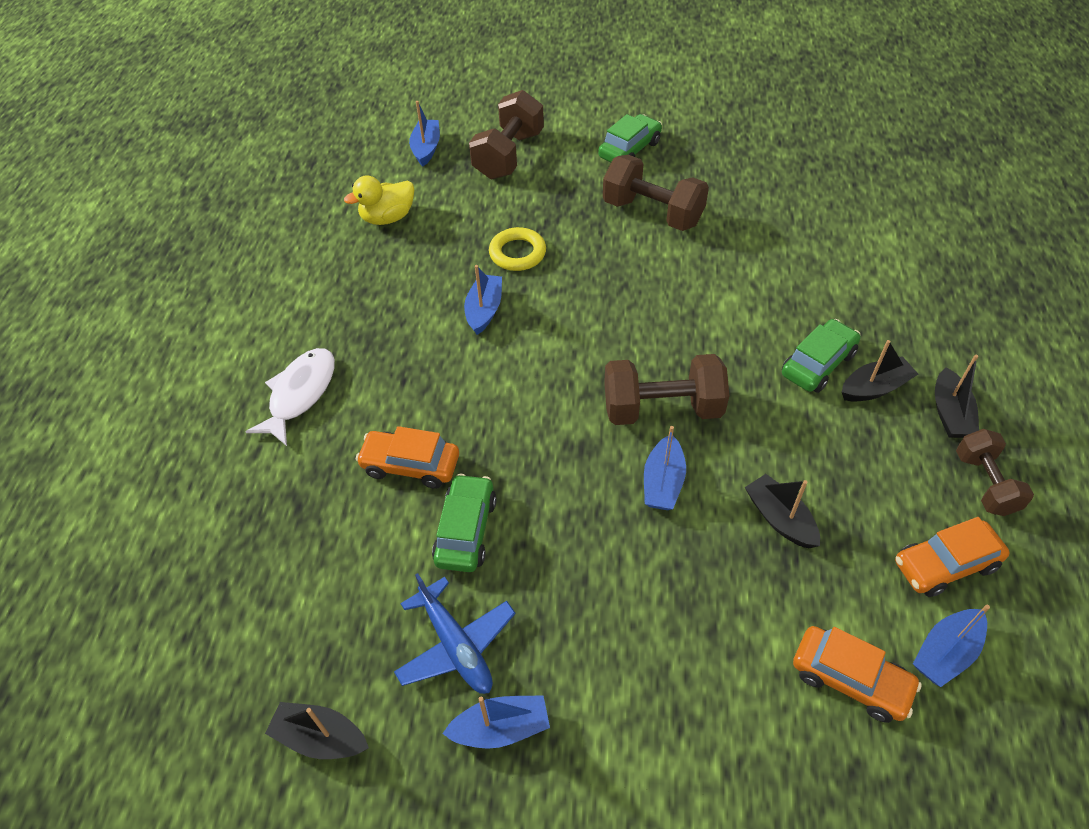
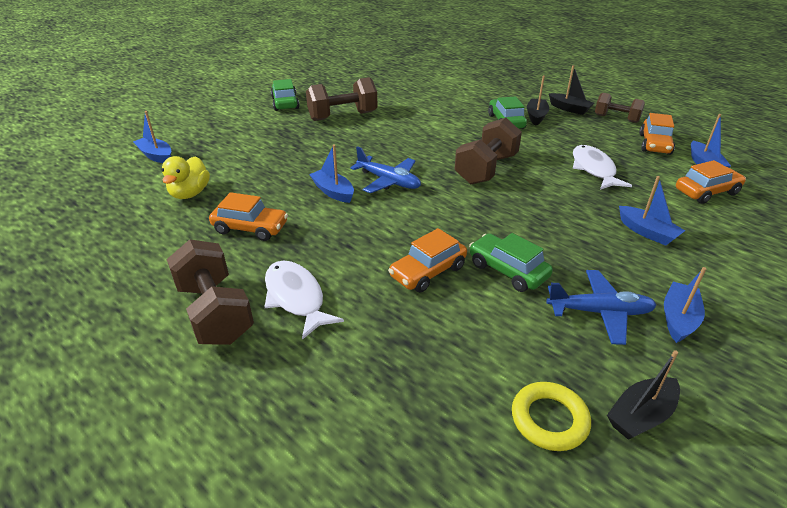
camera: 55 degrees left, 15 degrees down
(371, 295) = (250, 228): none -> orange car
(509, 155) = (219, 134): brown dumbbell -> brown dumbbell (215, 312)
(517, 253) = (305, 163): yellow ring -> yellow ring (549, 419)
(547, 339) = (388, 181): none -> blue plane
(663, 482) = (538, 190): blue boat -> blue boat (647, 232)
(780, 519) = (594, 169): black boat -> white fish

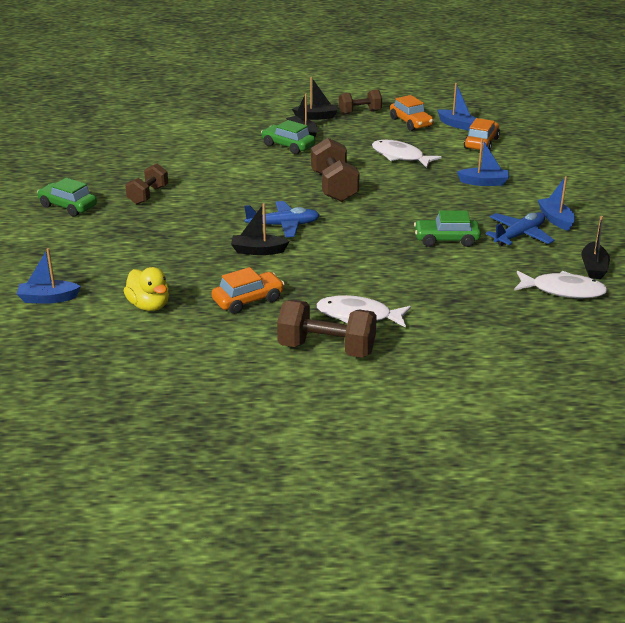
camera: 45 degrees left, 5 degrees down
(333, 192) = (258, 251): blue boat -> black boat
(342, 116) = (148, 195): brown dumbbell -> brown dumbbell, size x0.65
(428, 272) = (406, 263): orange car -> none
(549, 419) = (563, 290): yellow ring -> white fish

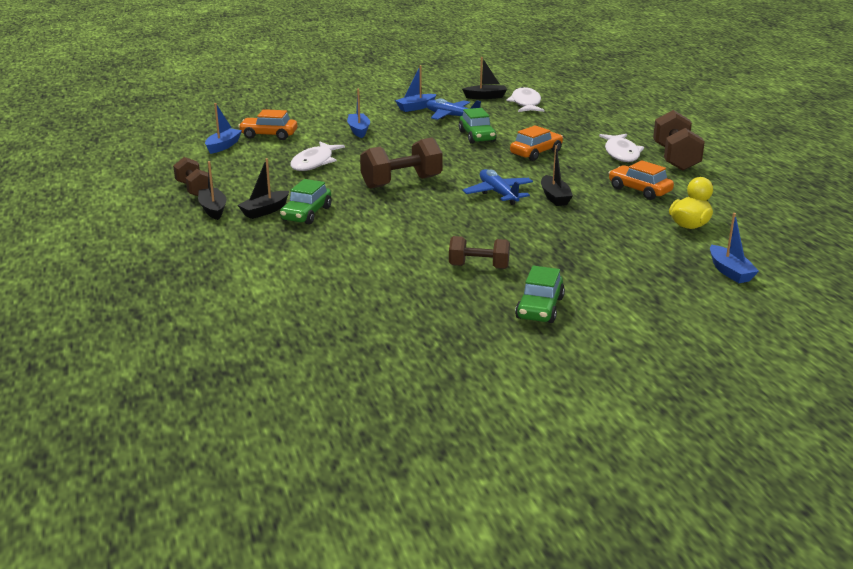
camera: 105 degrees left, 5 degrees down
(411, 122) = (221, 165): orange car -> orange car (536, 153)

